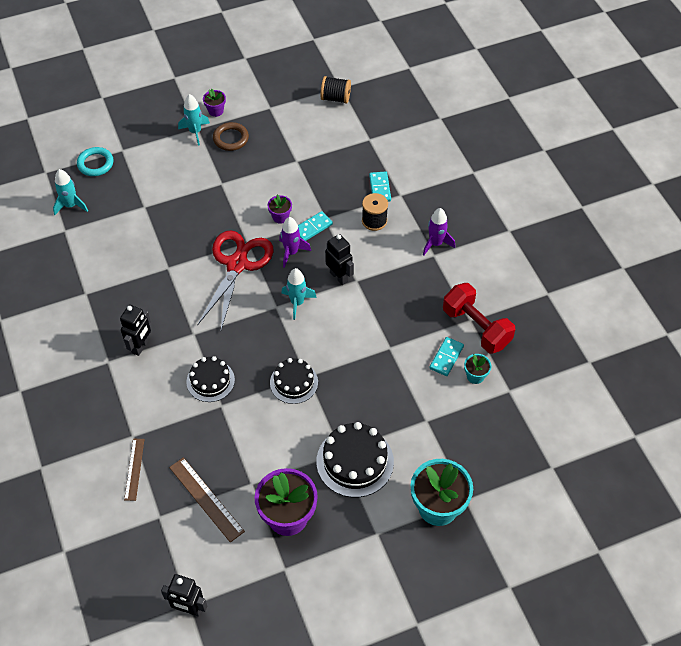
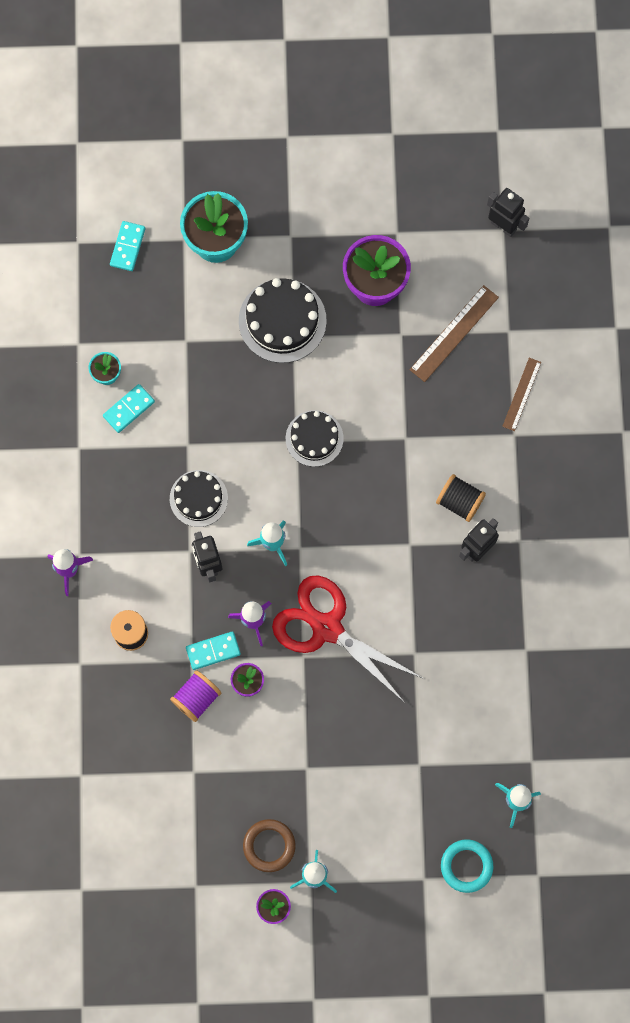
camera: 160 degrees left, 20 degrees up
(206, 499) = (454, 333): brown ruler -> brown ruler turned 60 degrees clockwise
(210, 381) = (408, 474): black cake -> black cake (198, 498)
(237, 264) = (327, 627): red scissors -> red scissors turned 90 degrees clockwise
(312, 199) = (196, 698): none -> purple spool
(335, 98) = (96, 870): black spool -> black spool (459, 502)
(379, 188) = (102, 684): turquoise domino -> turquoise domino (128, 247)
(476, 328) = (76, 435): red dumbbell -> none

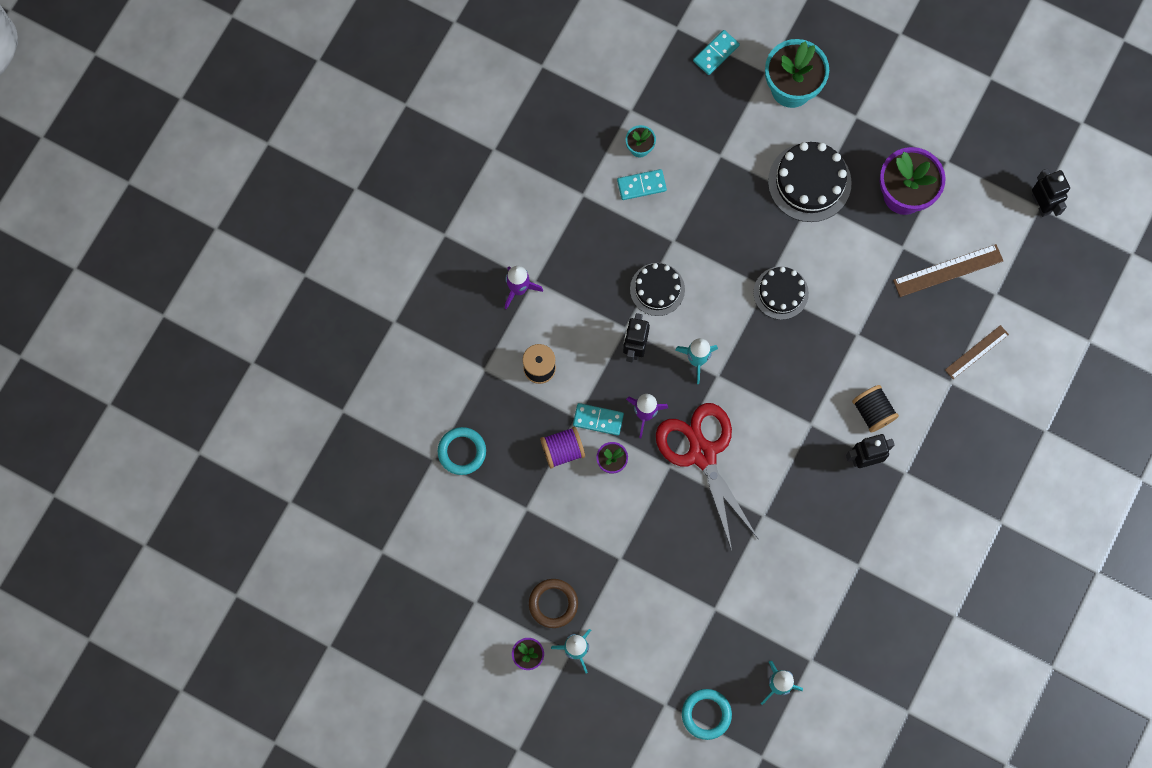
camera: 30 degrees right, 0 degrees up
(103, 753) = (462, 452): none -> turquoise ring

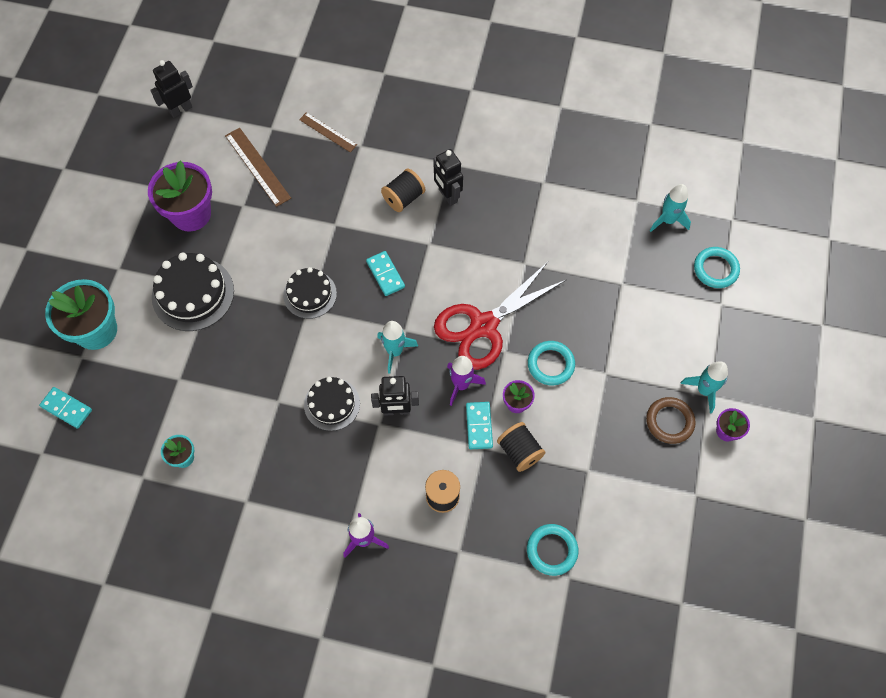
camera: 105 degrees left, 10 degrees down
(562, 450) = (519, 451): purple spool -> black spool
(641, 185) = (225, 445): turquoise domino -> turquoise domino (385, 274)
(643, 507) = (550, 364): none -> turquoise ring

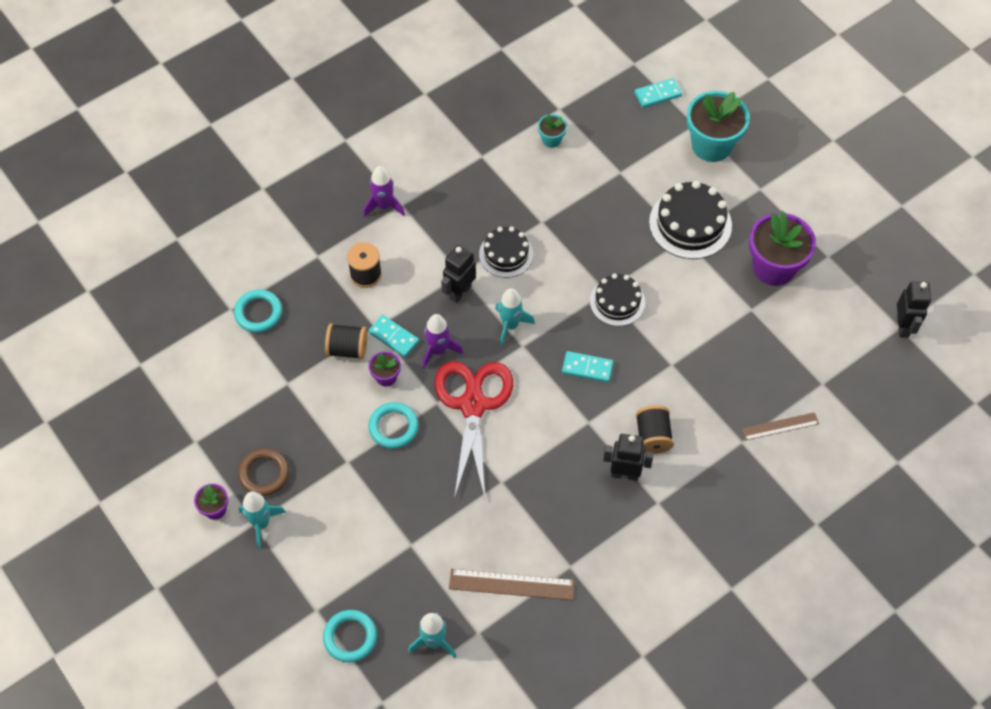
camera: 130 degrees right, 5 degrees down
(257, 166) = (785, 346): brown ruler -> brown ruler (511, 585)

